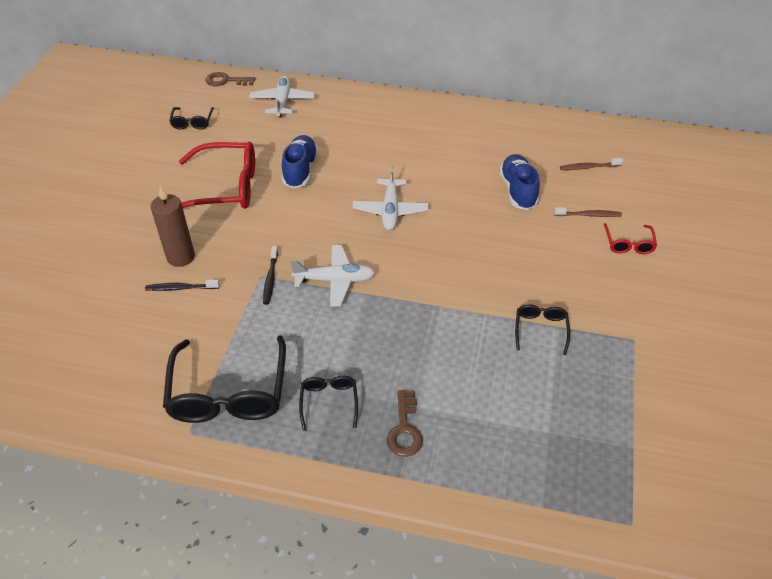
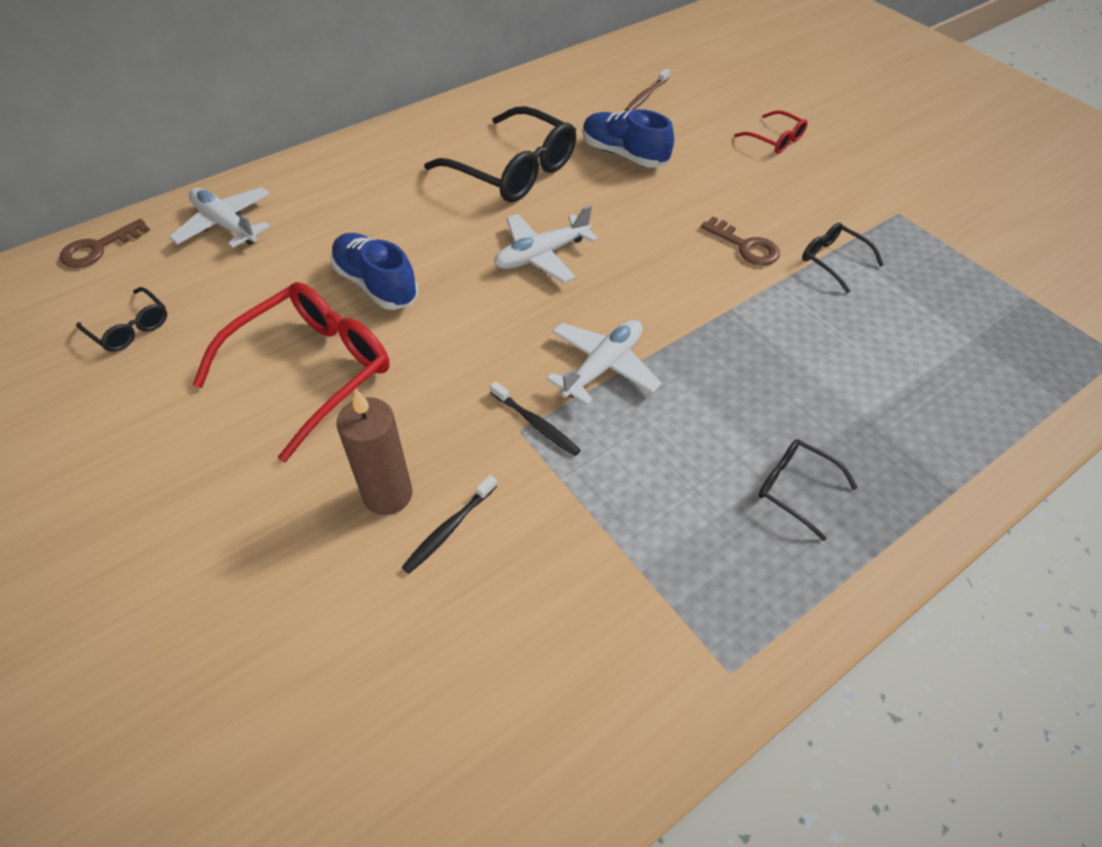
camera: 50 degrees left, 5 degrees up
(229, 392) = (694, 582): black glasses -> black glasses (512, 170)
(390, 210) = (541, 255): white plane -> white plane turned 105 degrees clockwise
(405, 429) = (888, 445): brown key -> brown key (745, 246)
(589, 215) = (711, 136): brown toothbrush -> none

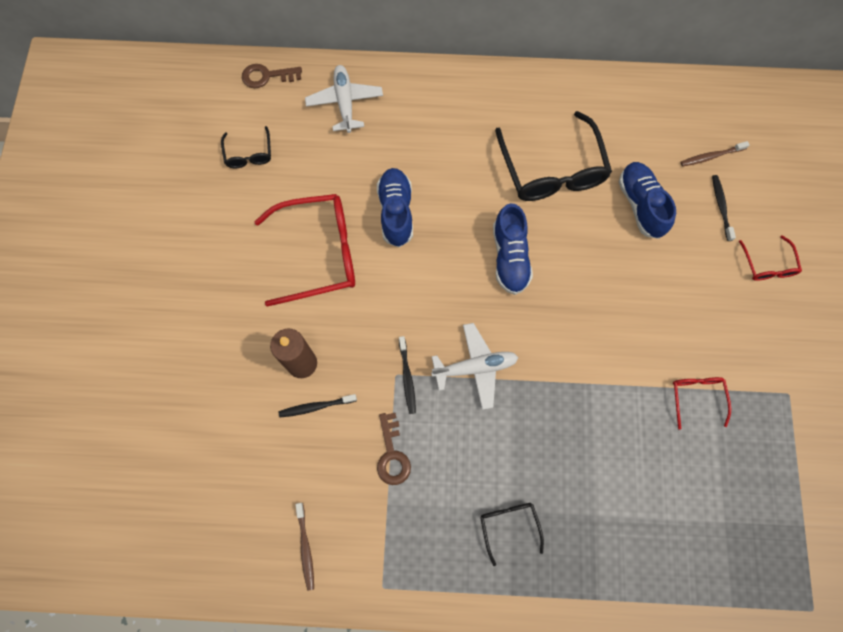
camera: 40 degrees right, 20 degrees up
(541, 255) = (510, 257): white plane -> blue shoe
(586, 707) = (305, 548): none -> brown toothbrush
(693, 122) = (721, 207): none -> black toothbrush
(745, 246) = (648, 343): brown key -> brown key (392, 454)
(833, 261) = (696, 398): black glasses -> red glasses

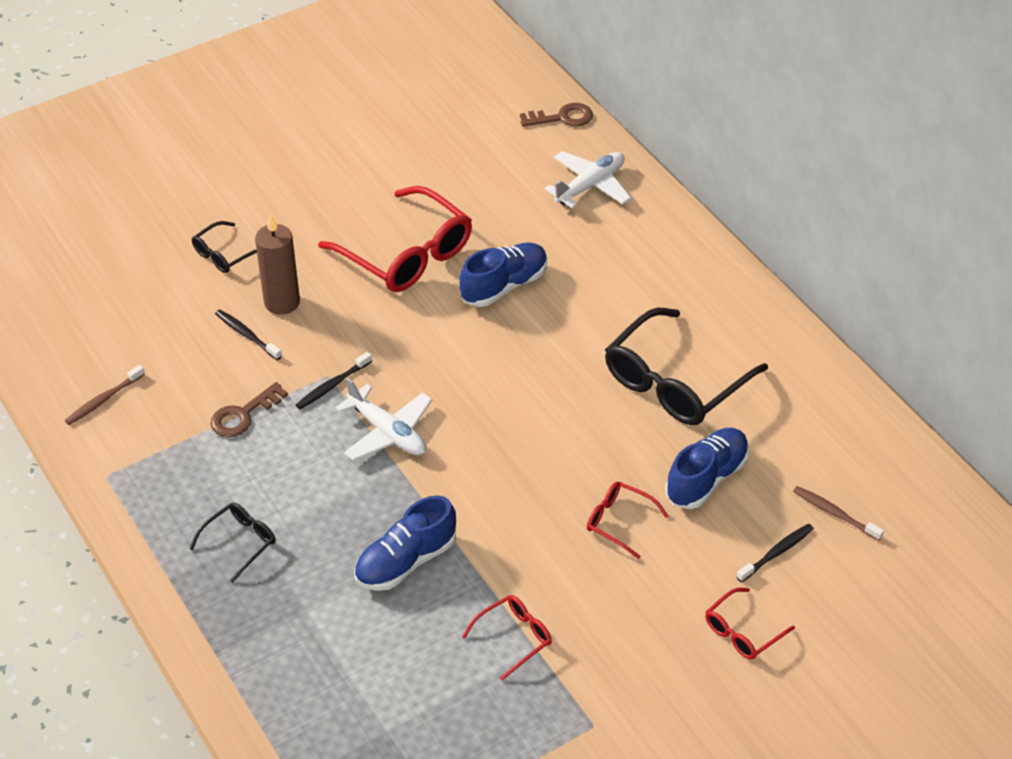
camera: 55 degrees right, 25 degrees down
(249, 153) = (465, 151): black glasses -> black glasses (225, 254)
(267, 76) = (562, 118): brown key -> brown key turned 120 degrees clockwise
(510, 257) = (536, 398): blue shoe -> blue shoe (406, 561)
(643, 276) = (619, 522): none -> red glasses

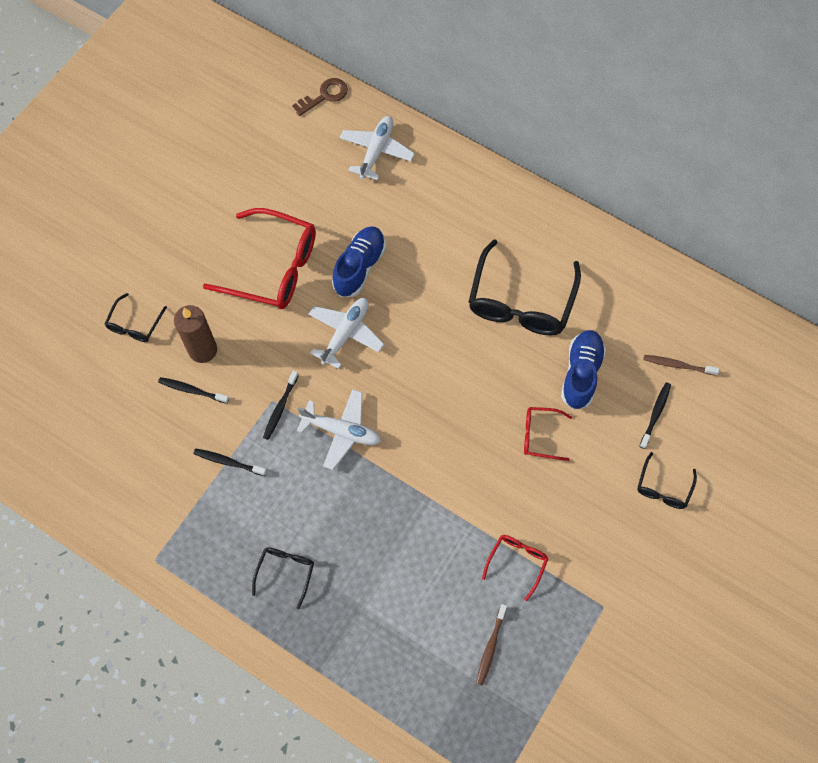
camera: 25 degrees left, 20 degrees up
(103, 400) = (115, 495): brown toothbrush -> brown toothbrush (490, 647)
(243, 415) = (228, 462): brown key -> black toothbrush
(406, 561) = (411, 534): blue shoe -> none
(449, 342) = (345, 334): none -> white plane
(743, 631) = (663, 487): red glasses -> black glasses

